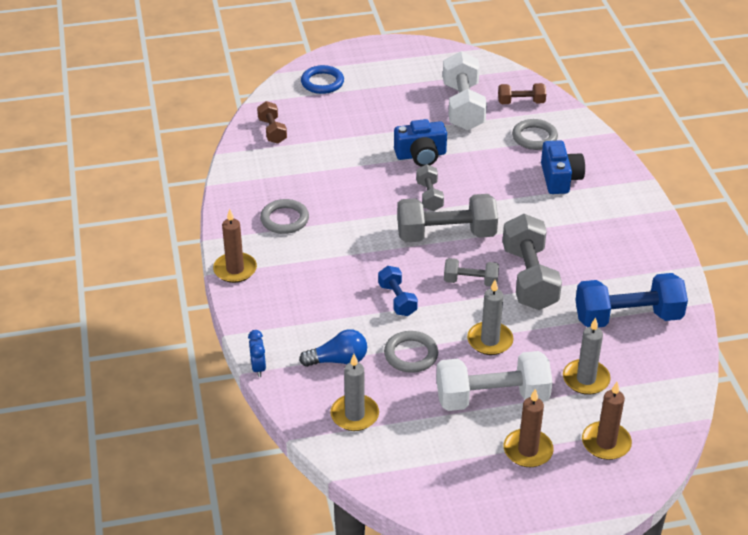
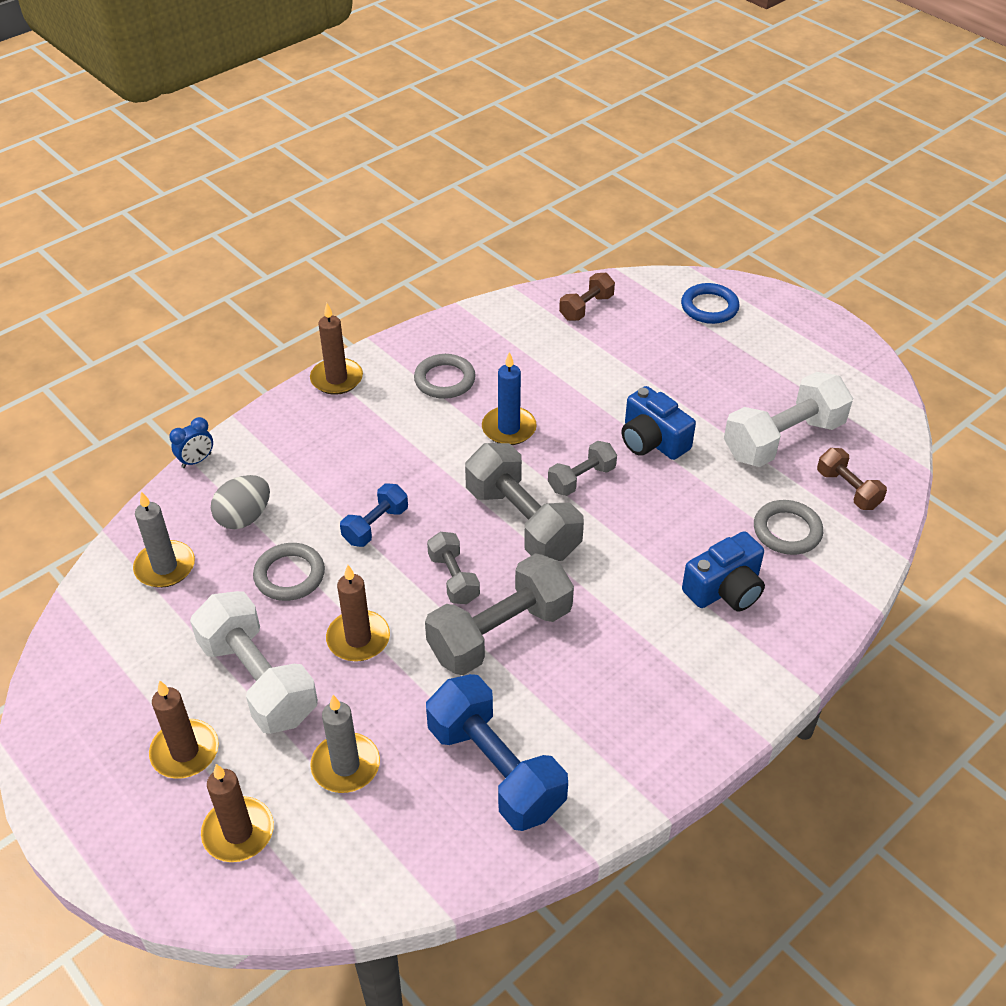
camera: 60 degrees right, 5 degrees up
(338, 360) = (244, 517): blue light bulb -> grey egg
(358, 209) = (509, 428): none -> blue candle
(490, 340) = (358, 639): grey candle -> brown candle

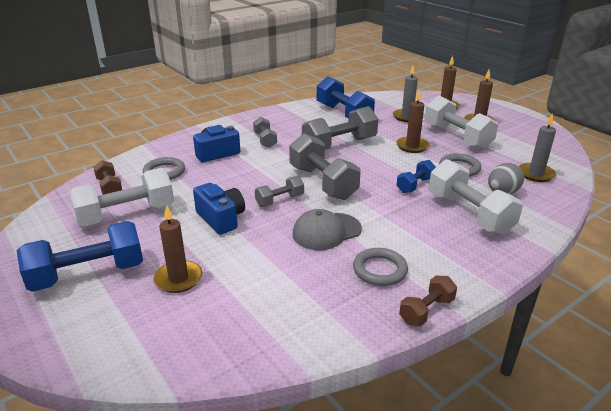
camera: 175 degrees left, 15 degrees down
(196, 460) = (558, 223): blue clock -> none
(312, 470) = (469, 214): none -> white dumbbell
(336, 379) = (478, 276): brown candle -> brown candle (178, 278)
(453, 578) = (364, 163): grey dumbbell -> grey dumbbell (265, 140)
(509, 428) = (326, 231): blue candle -> grey cap
(586, 307) = (231, 337): brown dumbbell -> brown dumbbell (426, 311)
(709, 307) = (99, 329): blue ring -> none
(764, 356) = (88, 274): none -> blue dumbbell

